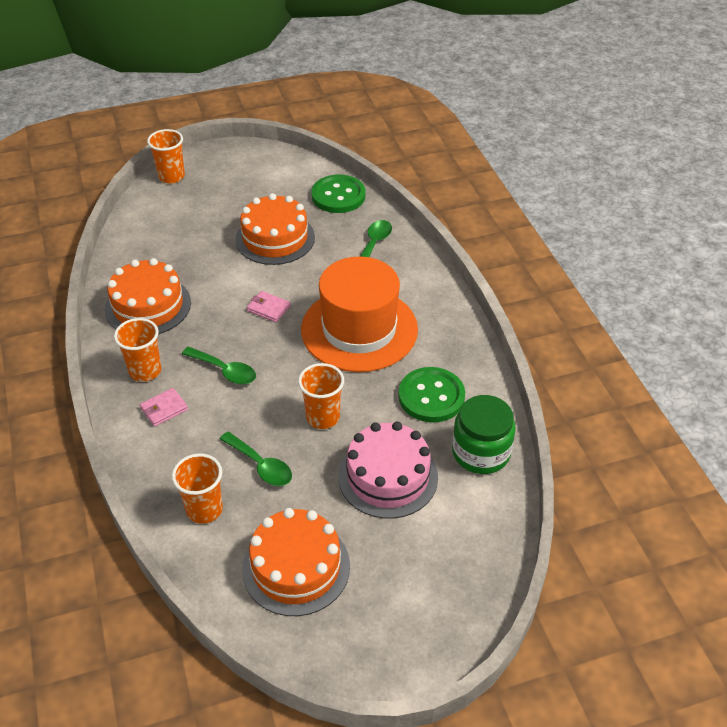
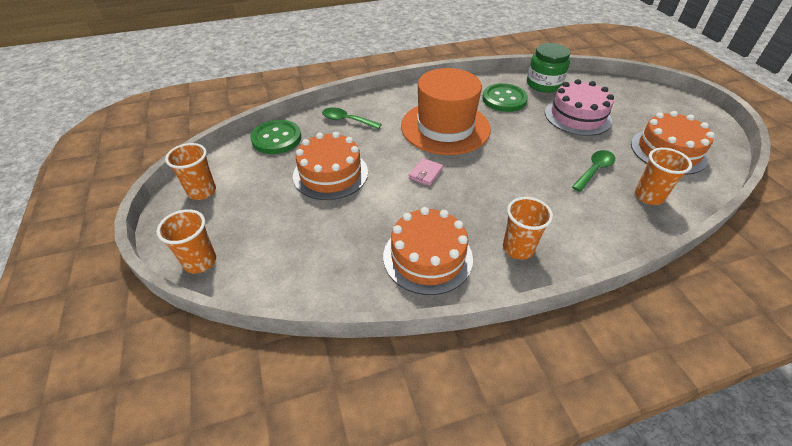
camera: 90 degrees left, 0 degrees up
(164, 409) = (560, 230): pink wallet -> none
(224, 371) = (504, 195): green spoon -> none
(323, 417) = (537, 143): orange cup -> orange cup (202, 191)

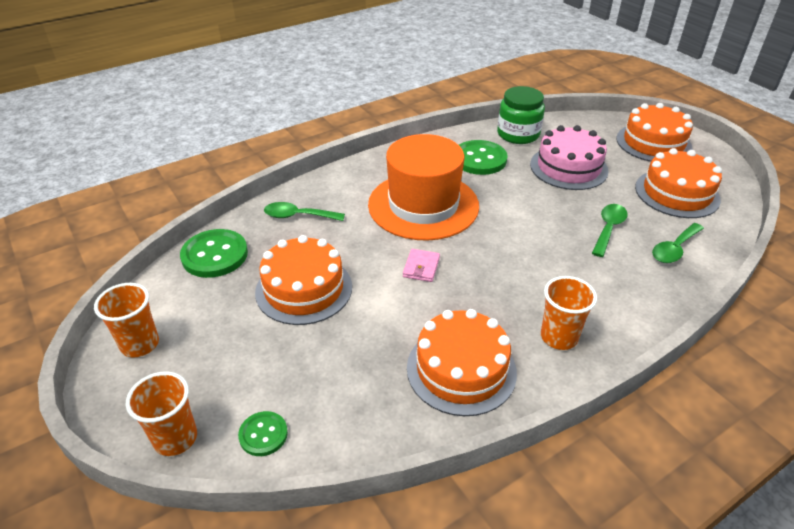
camera: 15 degrees left, 5 degrees down
(261, 273) = (263, 434): none -> green button
(648, 196) = (674, 249): orange cup -> green spoon
(662, 107) = (653, 143): none -> orange cake

